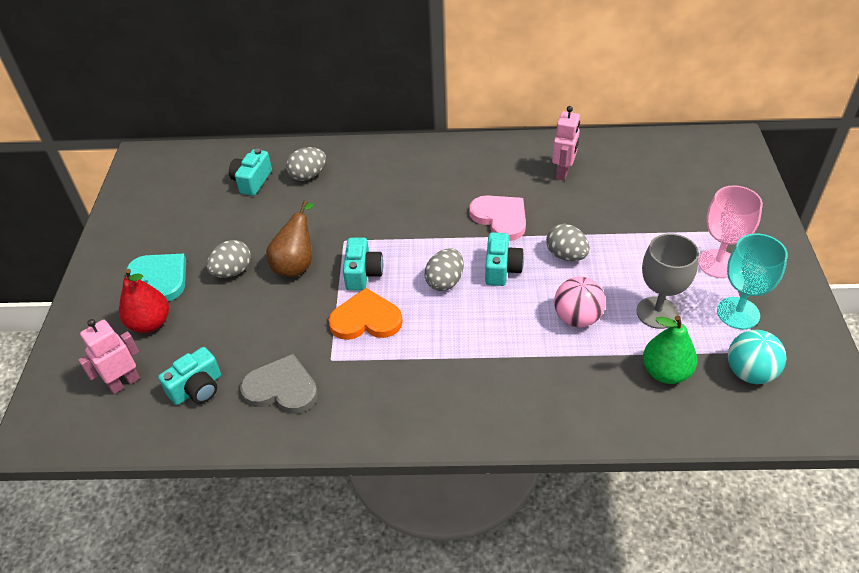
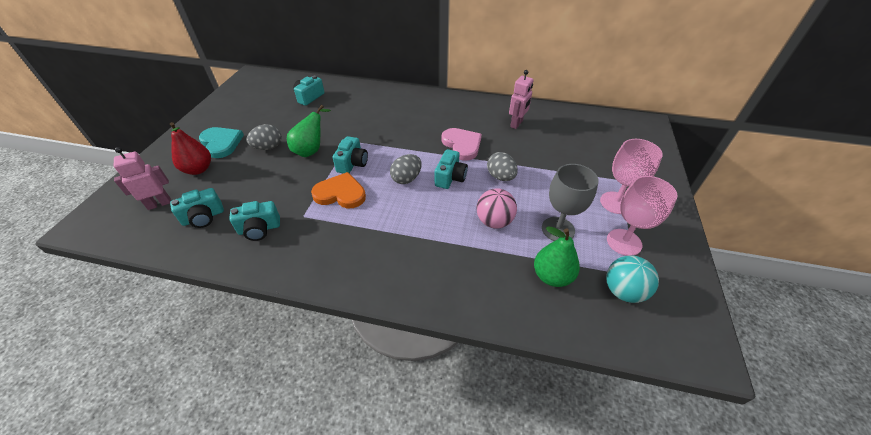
camera: 10 degrees right, 0 degrees up
(282, 388) = (259, 229): grey heart -> turquoise camera
(296, 264) = (311, 150): brown pear -> green pear
(308, 175) = (345, 99): grey egg -> none
(738, 313) = (624, 242): turquoise goblet -> pink goblet

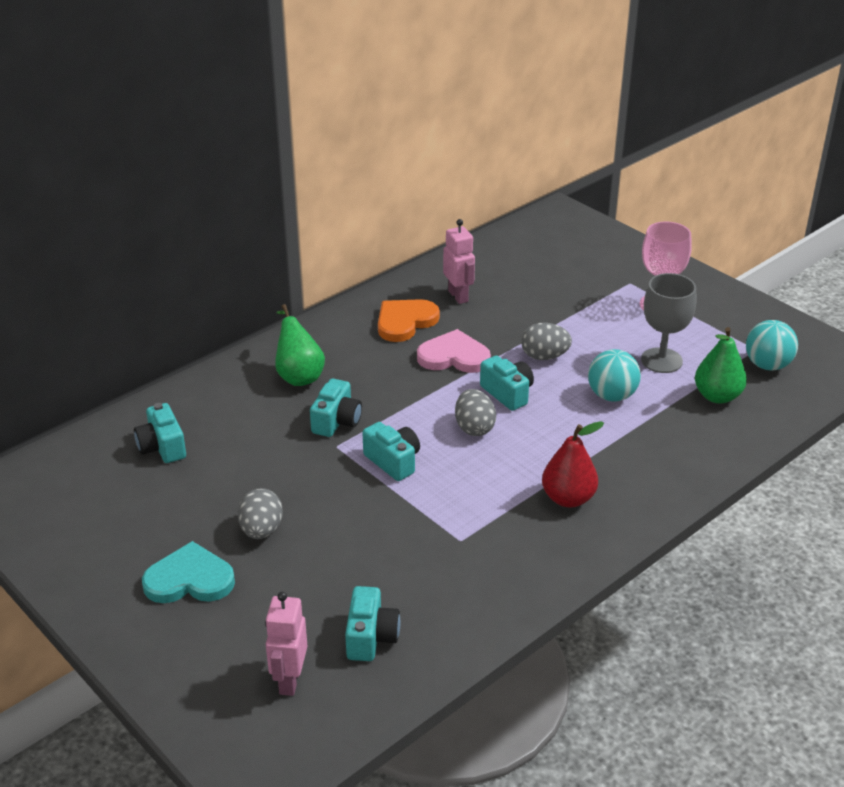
camera: 55 degrees left, 10 degrees down
(198, 169) = (239, 620): red pear -> red pear (568, 498)
(259, 229) = (449, 587): turquoise camera -> turquoise camera (336, 421)
(311, 150) = (318, 489): green pear -> green pear (298, 375)
(340, 193) = (447, 493): orange heart -> orange heart (405, 322)
(494, 221) = (611, 396): pink ball -> turquoise ball
(624, 242) = (713, 331): pink goblet -> none

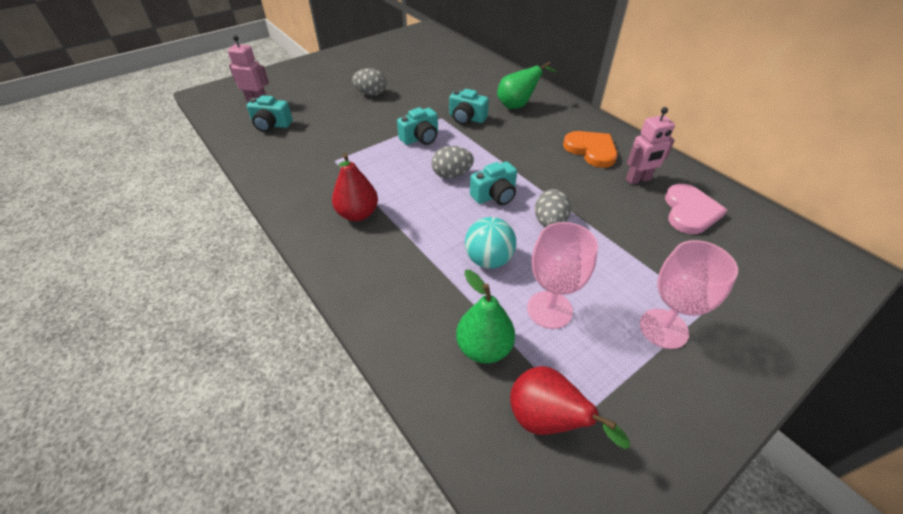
camera: 95 degrees right, 10 degrees up
(162, 447) = (450, 66): turquoise camera -> none
(189, 579) = (342, 76): turquoise heart -> none
(454, 356) = (545, 171): pink heart -> pink heart (690, 211)
(661, 360) = (549, 309): grey goblet -> pink goblet
(767, 365) = (547, 420): turquoise ball -> red pear

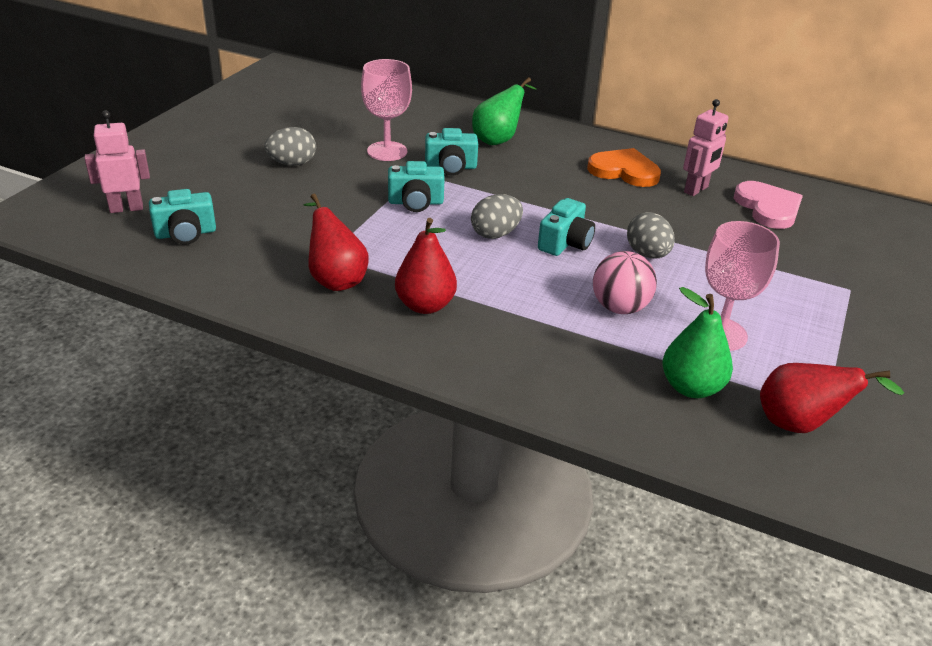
camera: 30 degrees left, 10 degrees down
(322, 178) = (335, 279): none -> red pear
(420, 138) = (416, 202): turquoise camera -> turquoise camera turned 60 degrees clockwise
(488, 259) = (619, 308): turquoise ball -> pink ball
(663, 328) = (830, 316): pink goblet -> pink goblet (387, 151)

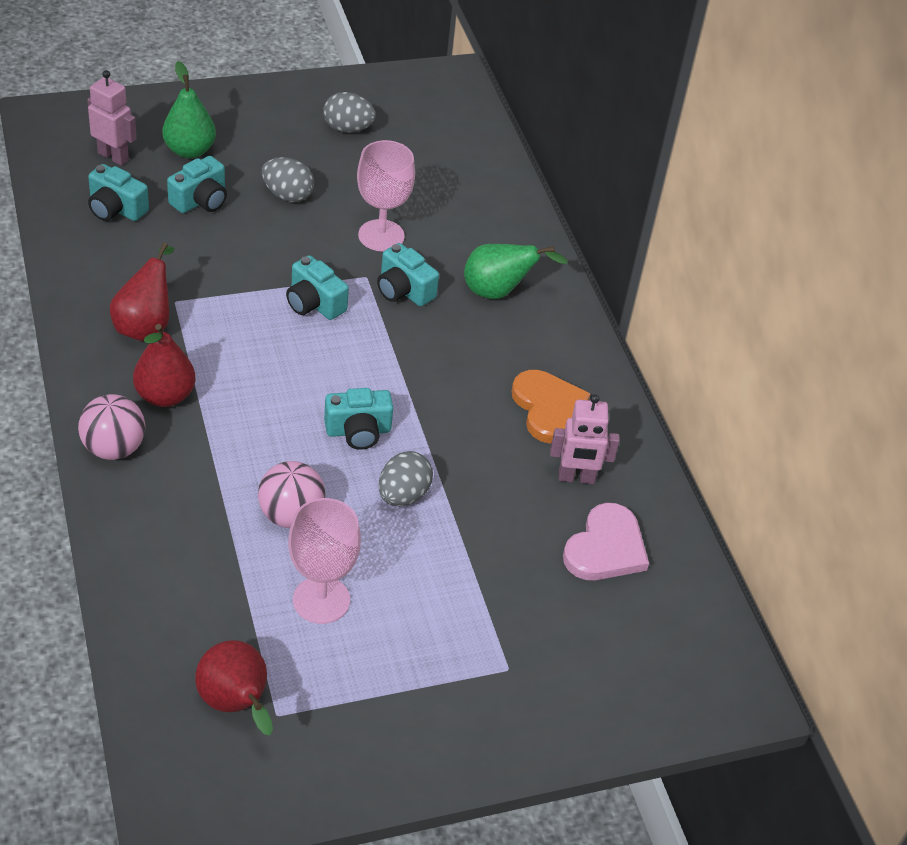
camera: 45 degrees right, 10 degrees up
(239, 196) = (200, 200): none -> turquoise camera
(452, 357) = (114, 448): none -> pink ball
(495, 234) = (321, 379): grey egg -> grey egg (348, 129)
(691, 387) = (218, 612): green pear -> green pear (189, 150)

